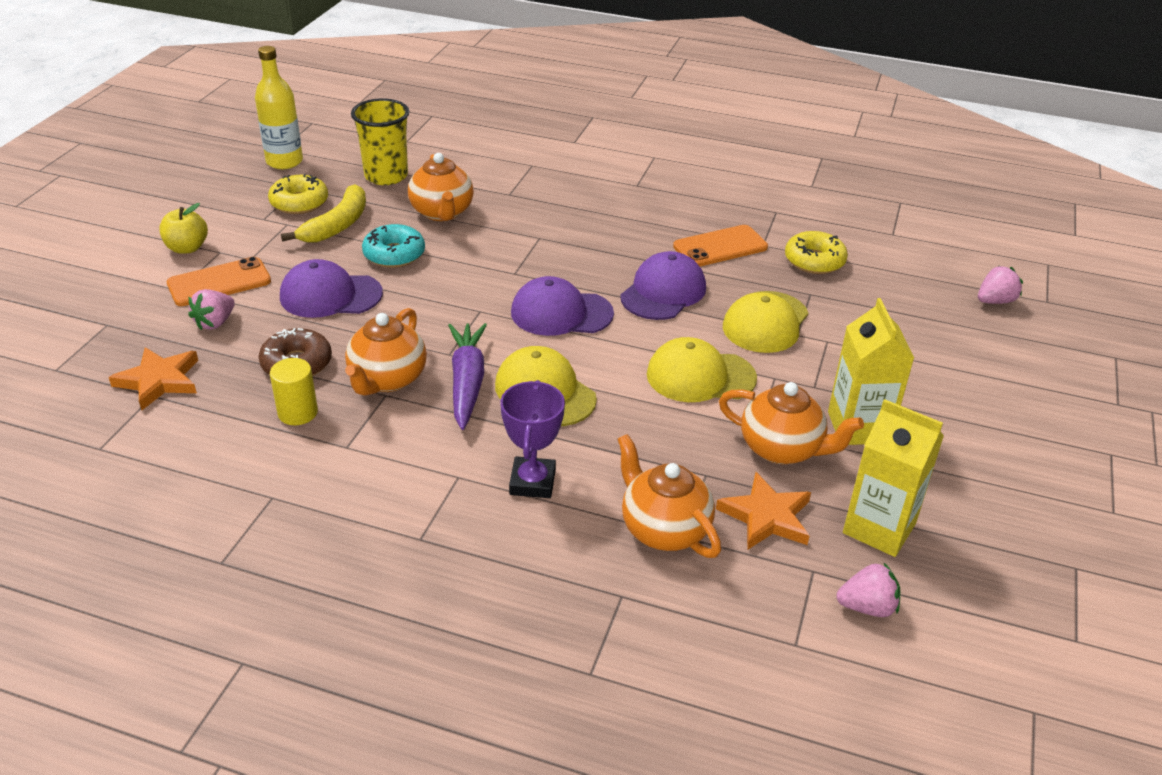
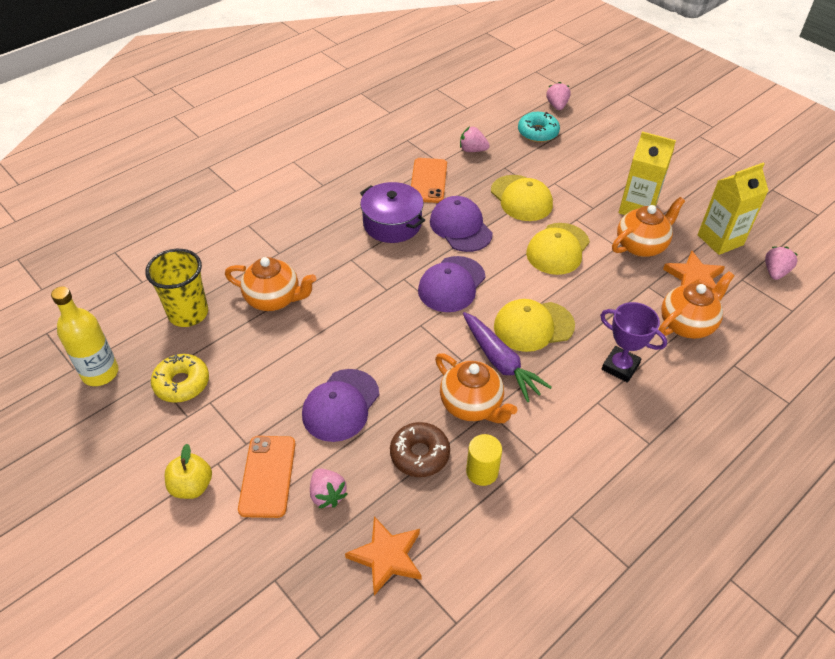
camera: 60 degrees left, 10 degrees up
(337, 225) = (239, 369): yellow banana -> none
(394, 254) = (311, 347): turquoise donut -> turquoise donut (538, 132)
(467, 382) = (500, 362): purple carrot -> purple carrot turned 150 degrees counterclockwise
(621, 245) = (392, 223): none -> purple pot
(663, 529) = (687, 324): orange teapot -> orange teapot turned 150 degrees clockwise
(814, 261) = (472, 150): yellow donut -> pink strawberry

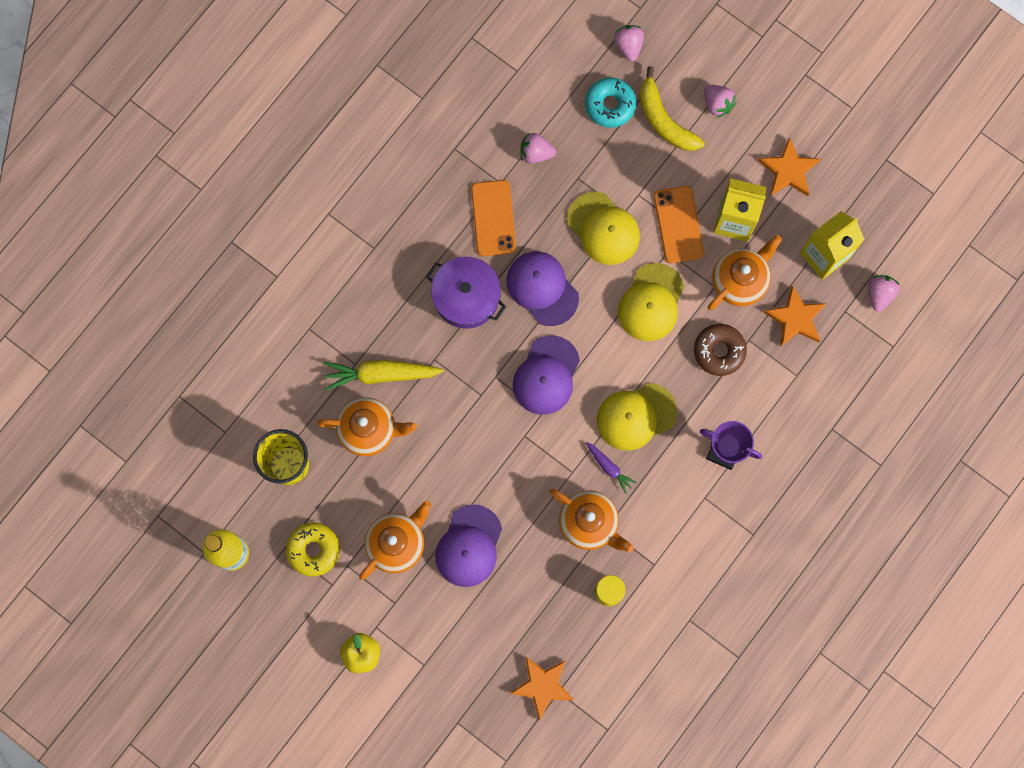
camera: 10 degrees left, 30 degrees up
(267, 476) = (423, 631): orange phone -> orange phone (678, 224)
(299, 262) = (381, 374): none -> yellow carrot
(327, 495) = (480, 639): pink strawberry -> pink strawberry (717, 104)
(419, 454) = (551, 585): brown donut -> brown donut (719, 351)
(500, 362) = (609, 467): purple carrot -> purple carrot, size x0.54
(581, 145) = (664, 120): none -> yellow banana
(686, 185) = (788, 170): none -> orange star
(687, 324) = (787, 385): orange teapot -> orange teapot (397, 543)

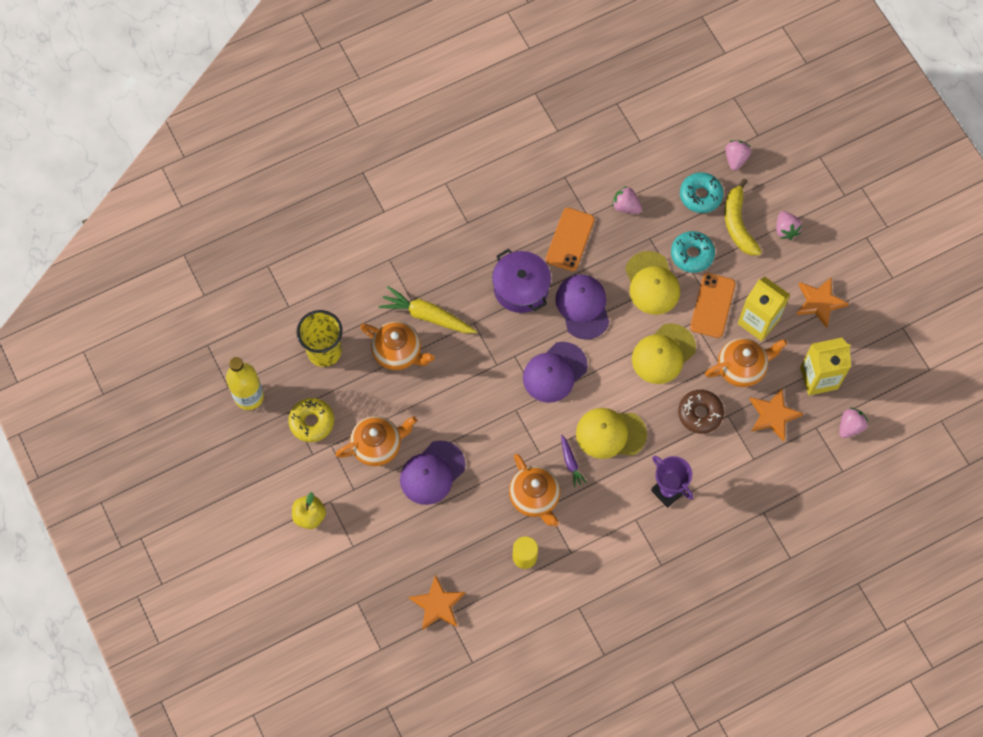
camera: 25 degrees right, 10 degrees down
(631, 177) = (692, 254): none -> turquoise donut

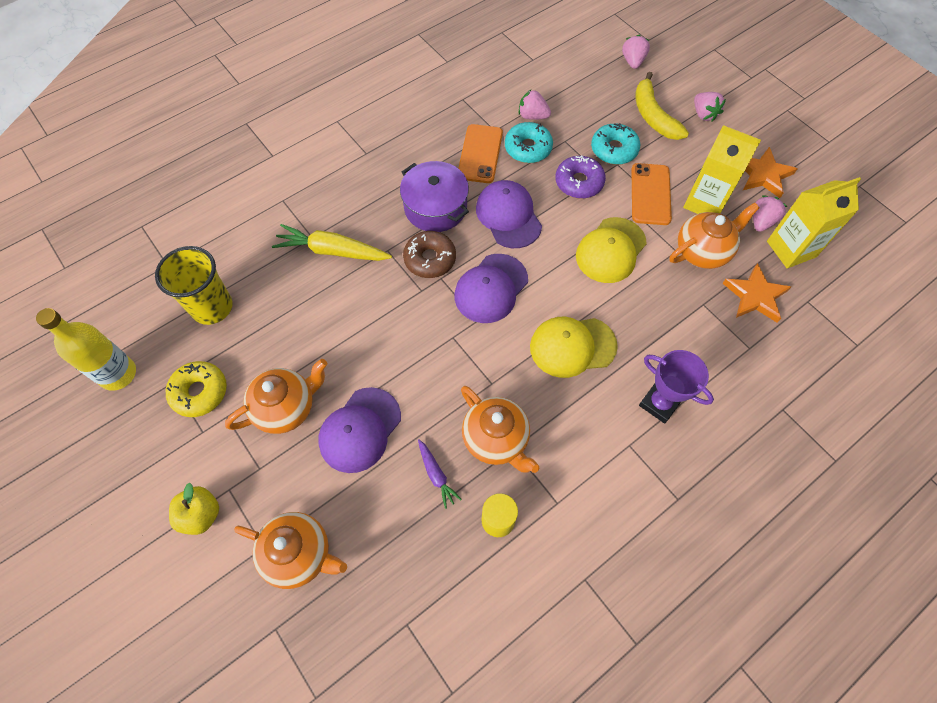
camera: 10 degrees left, 5 degrees down
(398, 353) = (302, 295): orange teapot -> orange teapot (299, 554)
(437, 605) = (390, 612): orange star -> none
(571, 463) = (532, 388): purple carrot -> purple carrot (436, 475)
(652, 283) = (579, 182): yellow cap -> purple donut
(700, 195) = (607, 96): turquoise donut -> turquoise donut (528, 148)
(700, 413) = (671, 307): brown donut -> brown donut (430, 259)
(850, 426) = (846, 294): pink strawberry -> pink strawberry (761, 221)

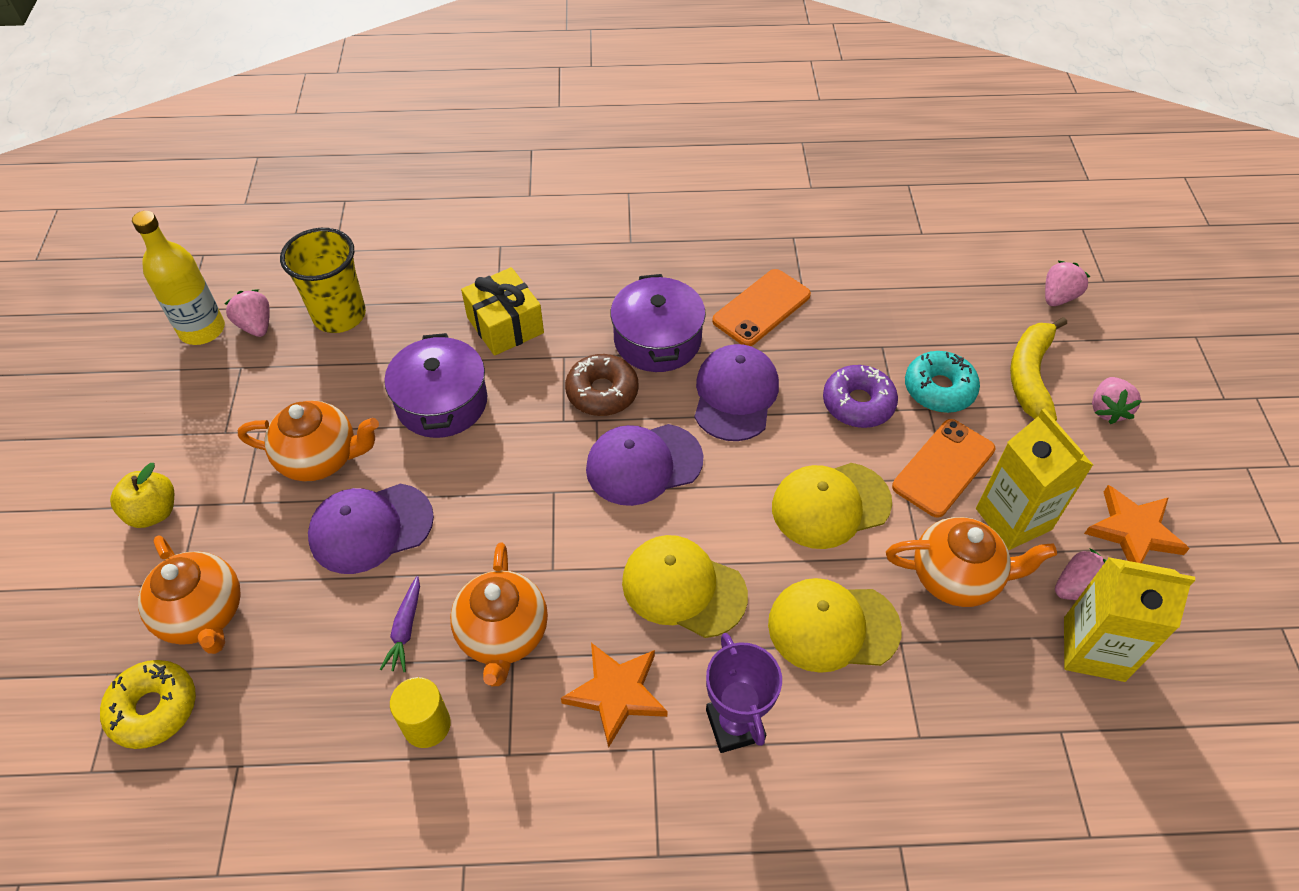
camera: 35 degrees right, 10 degrees down
(199, 392) = (256, 392): yellow donut -> yellow donut (154, 709)
(332, 251) = (505, 325): yellow carrot -> yellow gift
(334, 324) = (441, 402): none -> purple pot
(528, 148) = (826, 331): turquoise donut -> none
(532, 116) = (864, 297): pink strawberry -> pink strawberry (256, 325)
(665, 317) = (832, 627): none -> yellow cap
(755, 296) = (985, 677): orange star -> orange star (616, 693)

